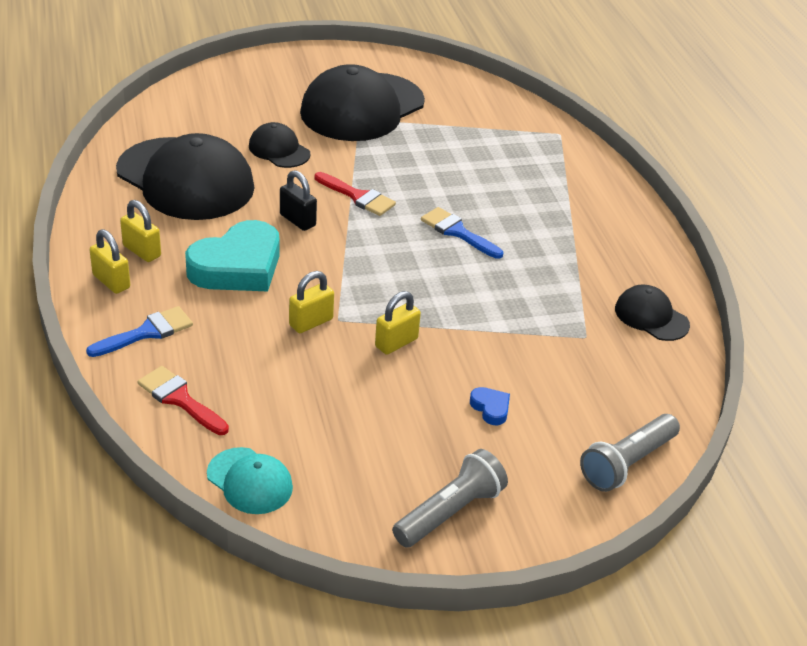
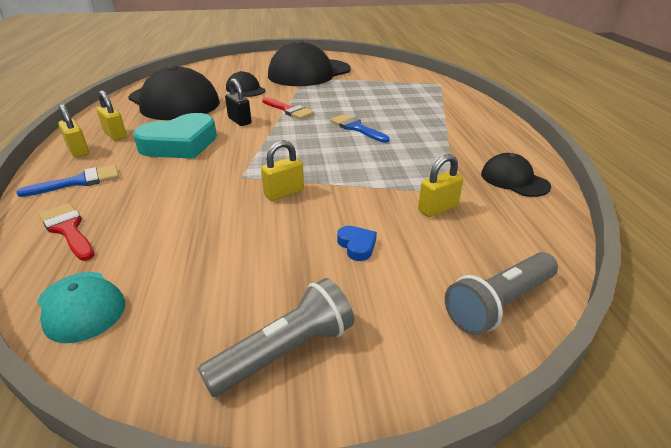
camera: 10 degrees right, 5 degrees down
(311, 322) = (217, 178): yellow padlock -> yellow padlock (437, 208)

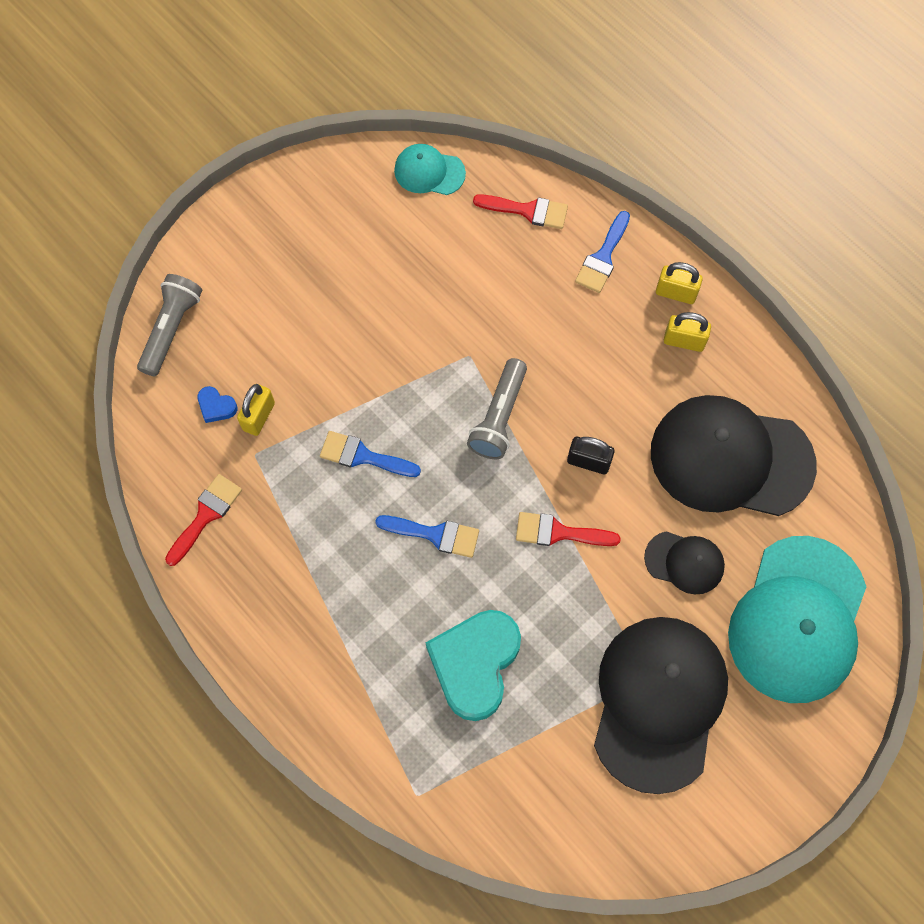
camera: 145 degrees right, 35 degrees up
(180, 144) = (593, 369): turquoise heart -> turquoise heart (475, 664)
(226, 71) = (797, 619): none -> turquoise cap
(284, 193) = (407, 356): yellow padlock -> none
(285, 352) = (281, 218): grey flashlight -> grey flashlight (499, 417)
(357, 246) = (297, 327): blue heart -> blue heart (216, 406)
(370, 164) = (363, 456): none -> blue brush
(514, 180) = (206, 515): black cap -> red brush

